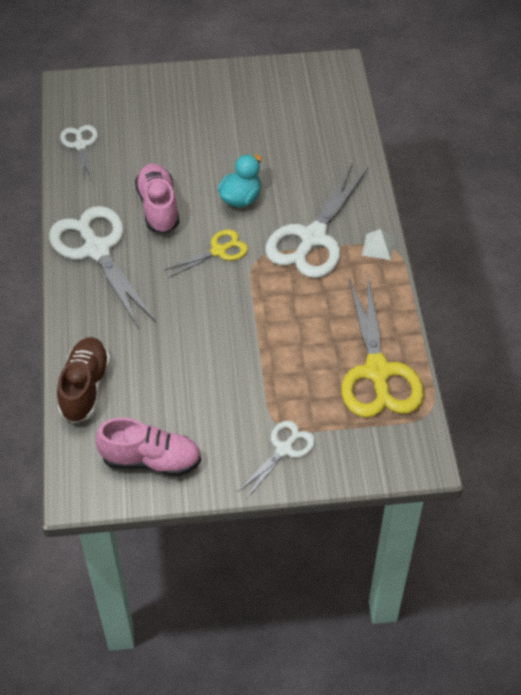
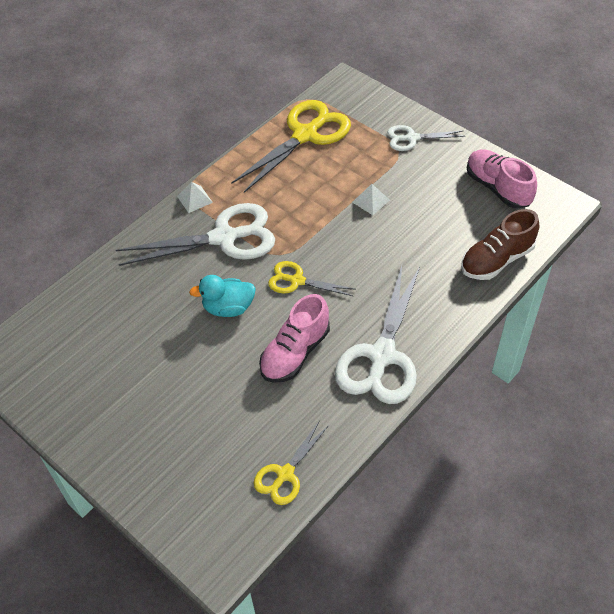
camera: 130 degrees left, 0 degrees up
(81, 145) = (285, 474): white scissors -> yellow scissors
(244, 357) = (371, 201): none -> white pyramid

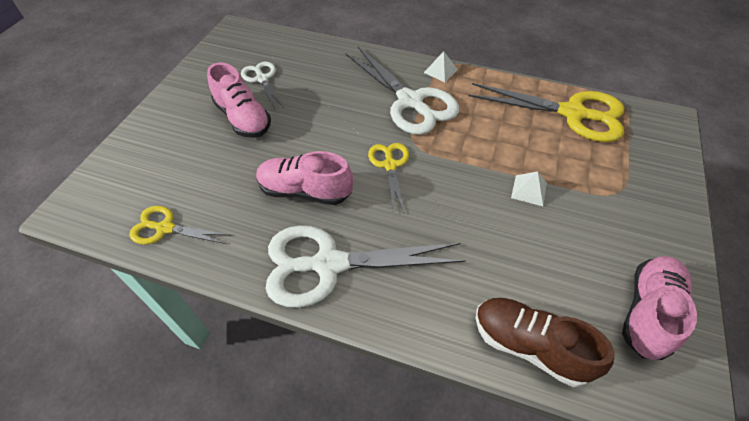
camera: 65 degrees right, 0 degrees up
(166, 382) = (243, 118): none -> pink shoe
(228, 308) = (335, 129): turquoise duck -> none
(412, 138) = (647, 199): white scissors -> white scissors (262, 79)

